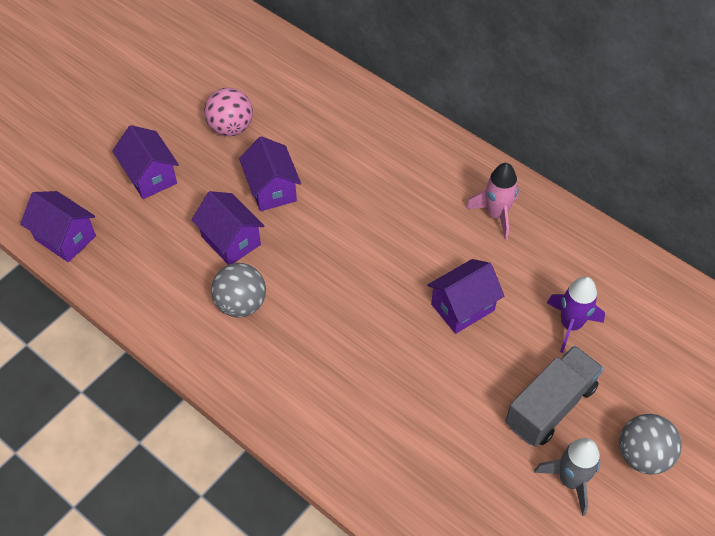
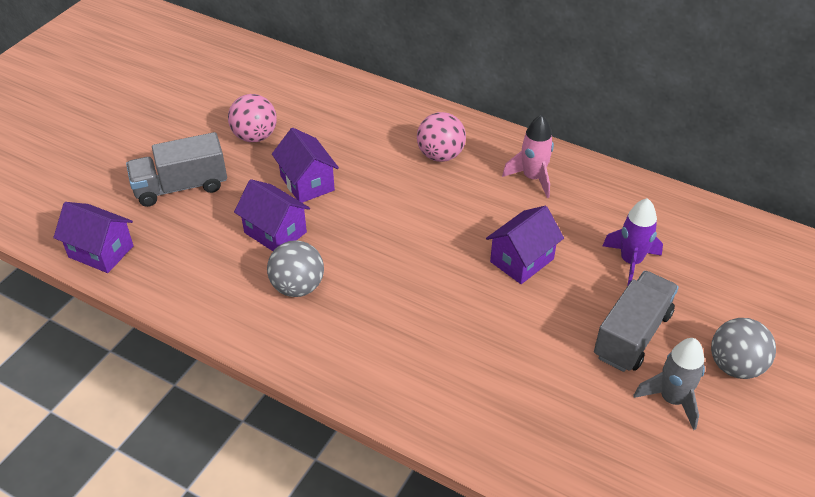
camera: 10 degrees left, 10 degrees down
(150, 176) = (181, 187): purple house -> grey truck
(409, 175) = (440, 155): none -> pink ball

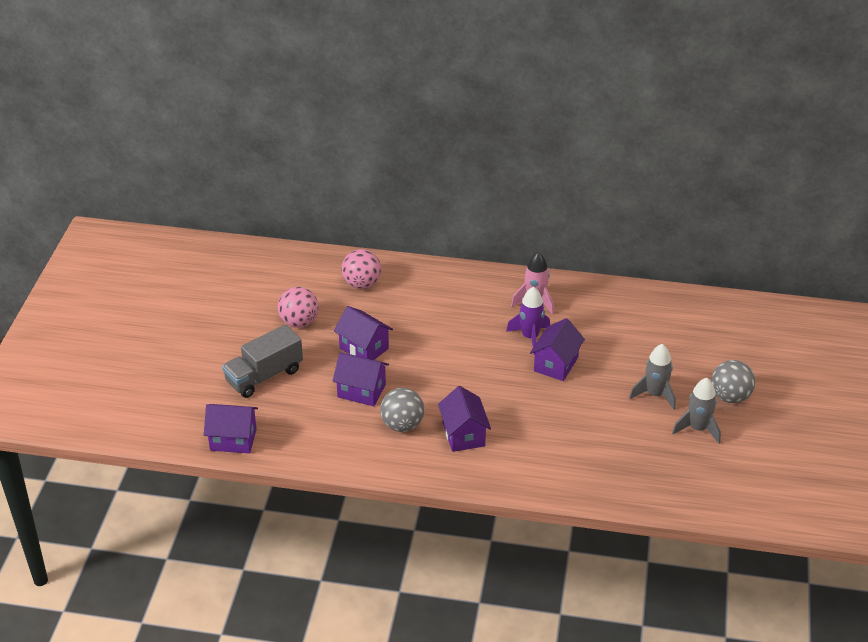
camera: 20 degrees left, 5 degrees down
(363, 320) = (463, 435): none -> purple house
(440, 155) = (456, 301): pink ball -> pink ball (361, 284)
(630, 261) = (632, 345): purple rocket -> purple rocket (530, 337)
(632, 335) = (655, 395): grey truck -> grey rocket

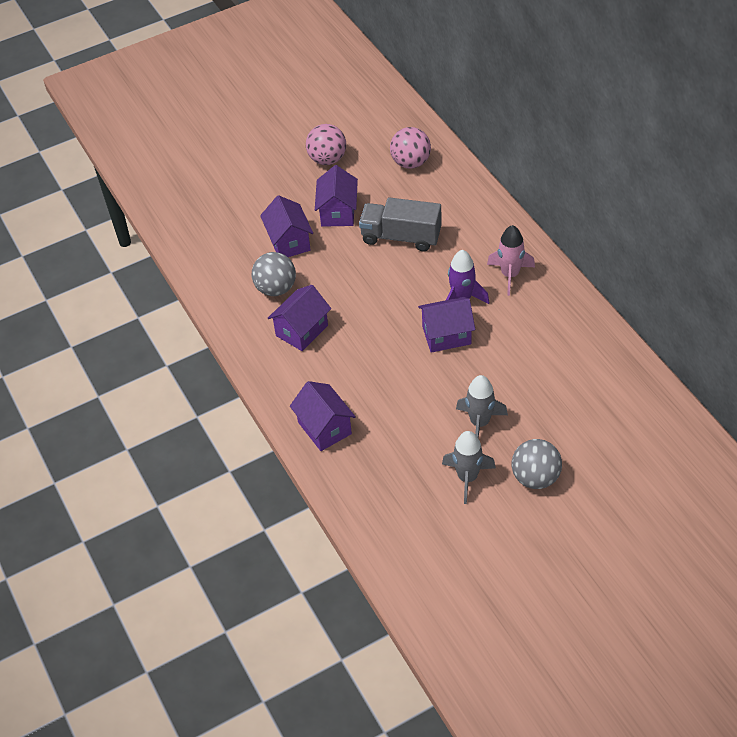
camera: 55 degrees right, 10 degrees up
(233, 439) = (167, 210): purple house -> purple house (324, 428)
(264, 376) = (249, 181): grey truck -> grey truck (401, 237)

